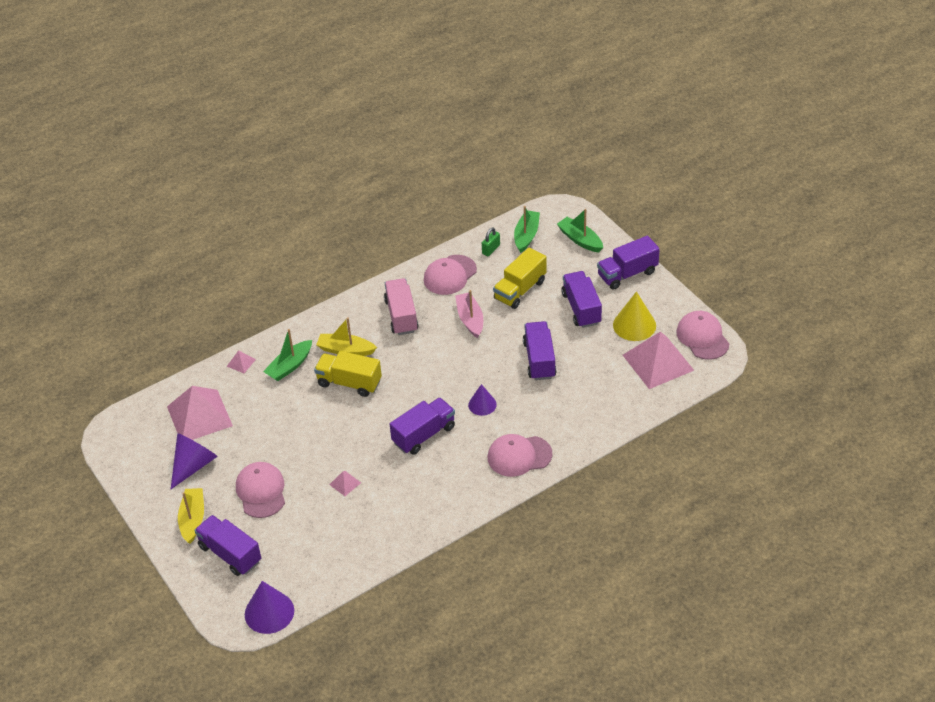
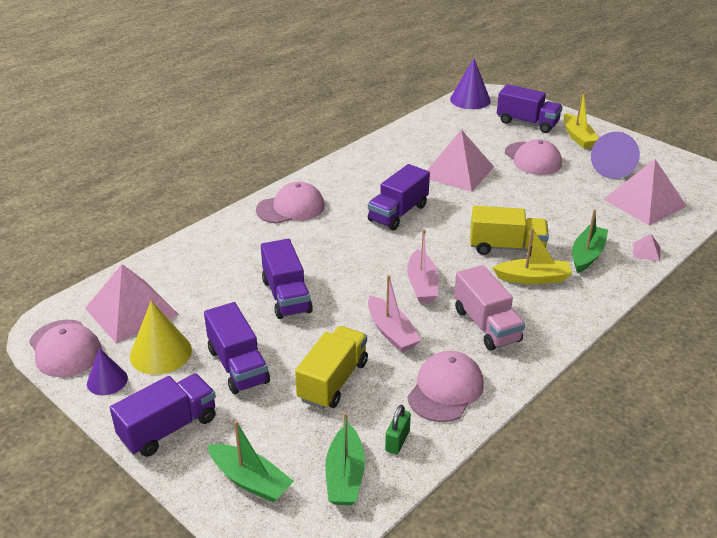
camera: 165 degrees right, 10 degrees down
(345, 483) = (457, 171): pink pyramid -> pink pyramid, size x2.41
(433, 356) = (422, 285): none -> pink boat
(482, 404) = (344, 245): purple cone -> purple cone (107, 381)

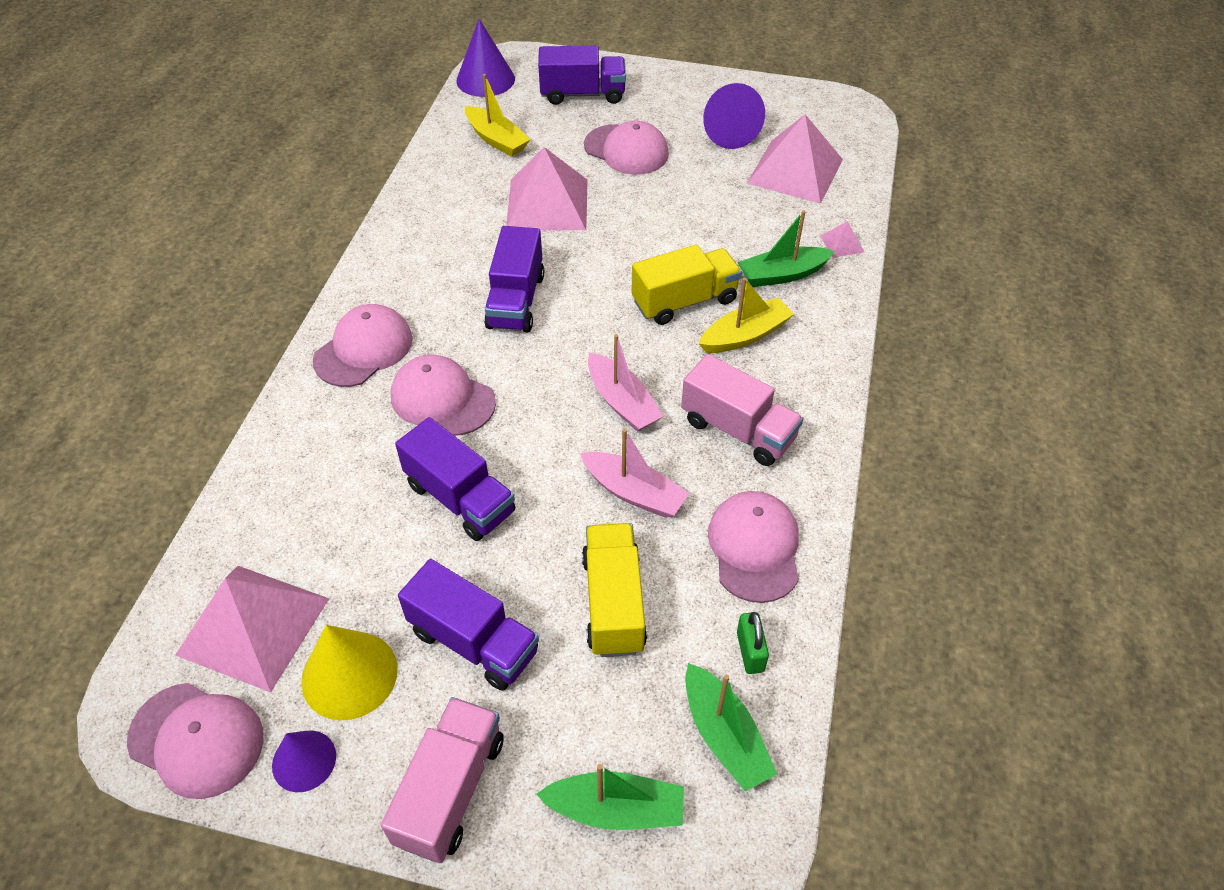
camera: 30 degrees left, 15 degrees up
(168, 428) = (450, 790): purple truck -> pink truck
(315, 246) = (442, 399): none -> pink cap
(578, 137) = (658, 97): yellow boat -> yellow boat (496, 140)
(587, 255) = (782, 275): green boat -> green boat turned 105 degrees counterclockwise

